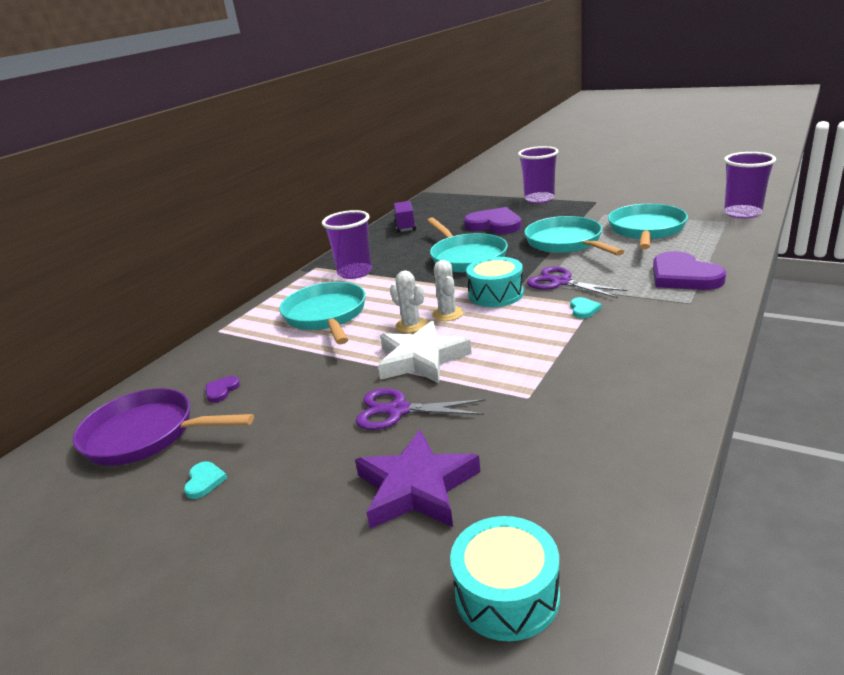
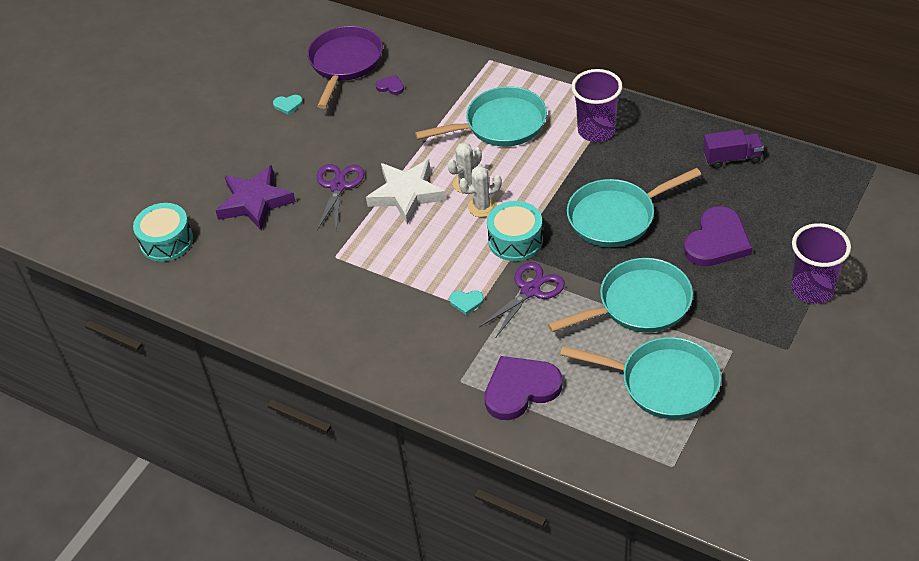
camera: 90 degrees right, 20 degrees up
(742, 213) = (702, 492): purple cup -> none

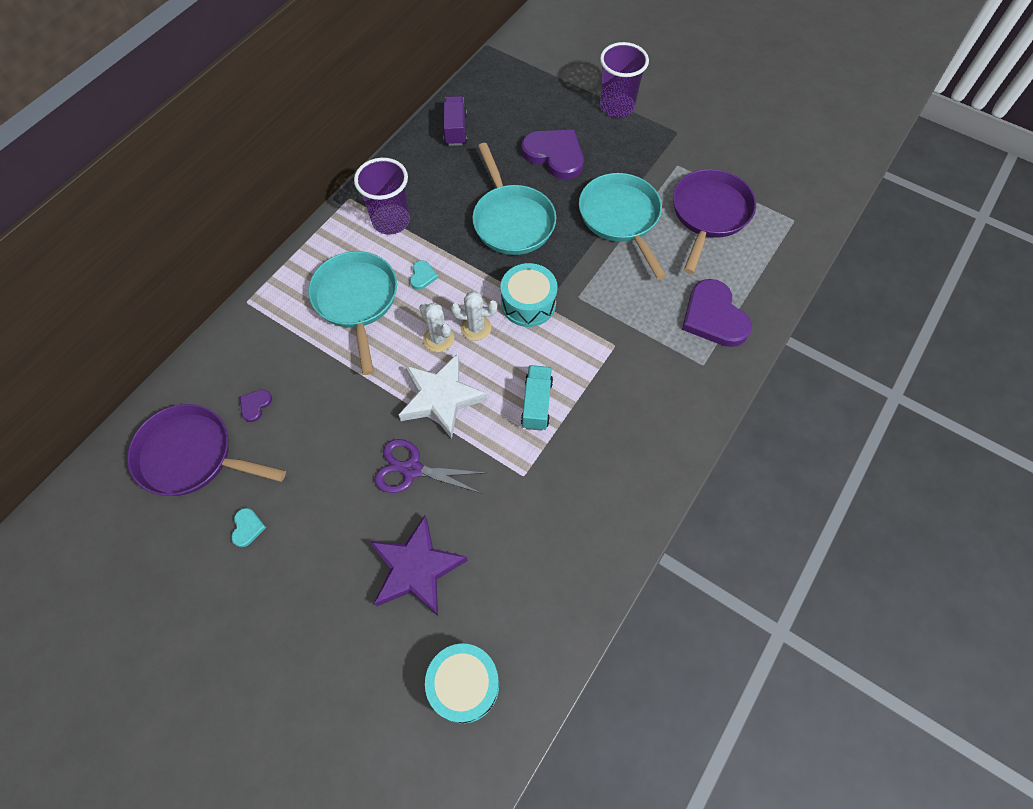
camera: 90 degrees left, 15 degrees up
(405, 258) = (537, 403): none -> turquoise truck
(466, 302) = (604, 352): turquoise heart -> turquoise heart (422, 276)
(482, 207) = (476, 327): white cactus -> white cactus turned 75 degrees counterclockwise
(530, 290) = (595, 297): purple scissors -> none
(663, 383) = (709, 214): turquoise pan -> purple pan

